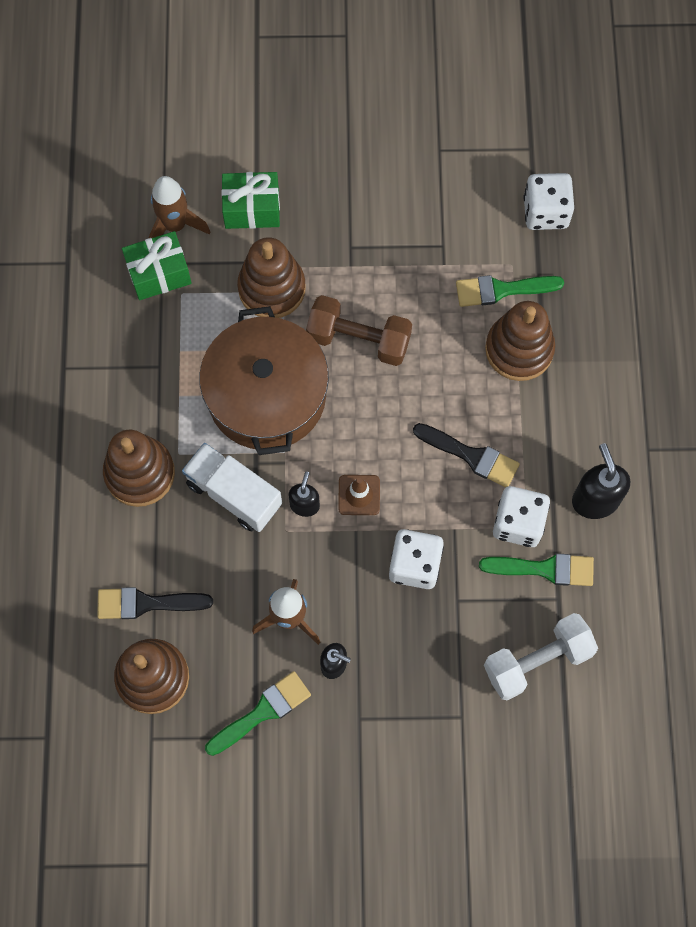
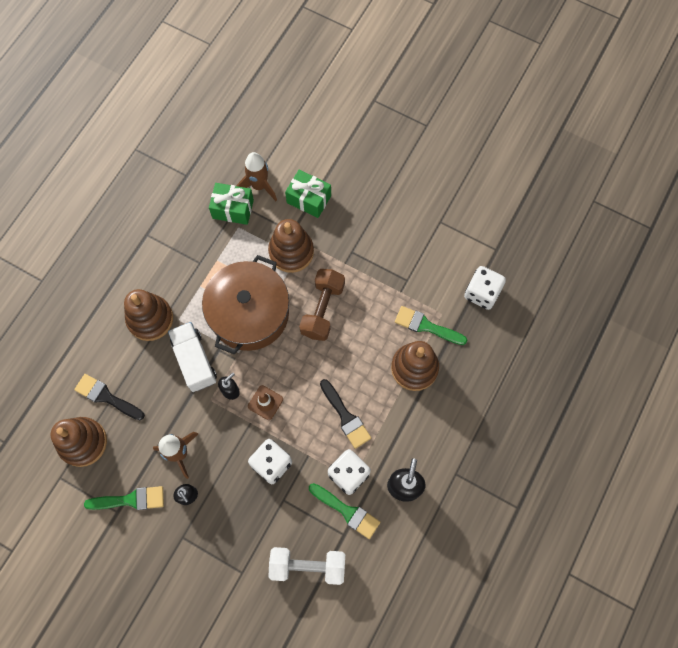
camera: 30 degrees right, 0 degrees up
(358, 339) = (322, 309): brown dumbbell -> brown dumbbell turned 60 degrees clockwise

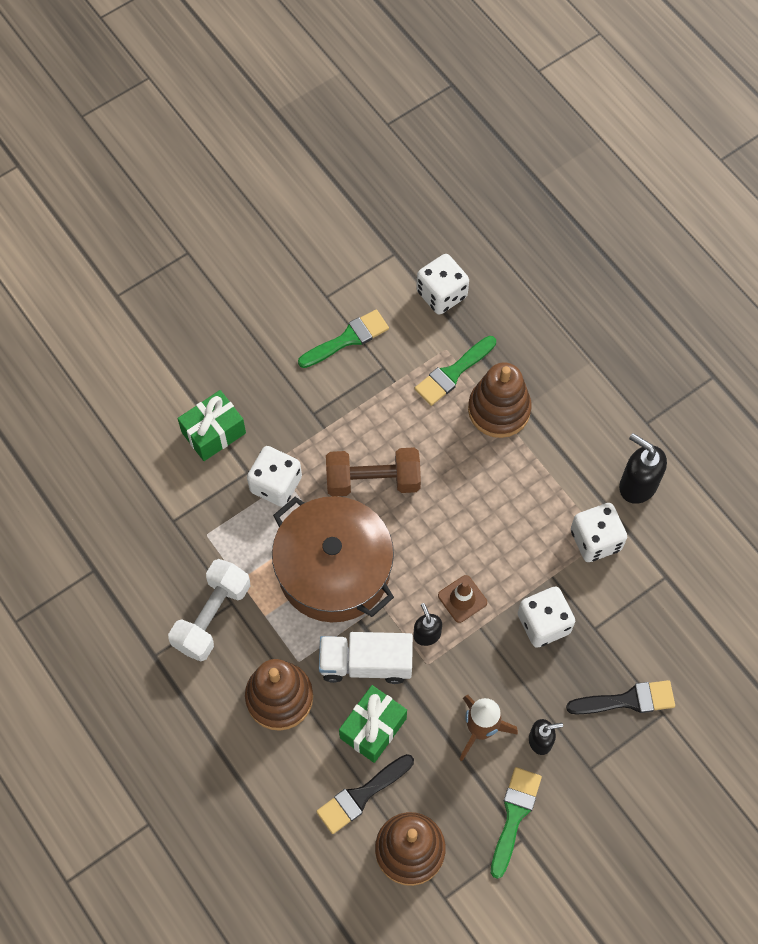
camera: 65 degrees left, 5 degrees down
(233, 209) = (176, 530): green gift -> green gift (373, 728)
(259, 186) = (161, 484): brown rocket -> none
(291, 252) = (276, 484): brown stacking toy -> white dice
(308, 566) = (685, 633): white dumbbell -> white dumbbell (212, 616)
(322, 309) = (373, 480): brown dumbbell -> brown dumbbell turned 45 degrees counterclockwise
(345, 416) = (523, 513): black brush -> black brush (627, 700)
(347, 511) = (640, 561): green brush -> green brush (347, 339)

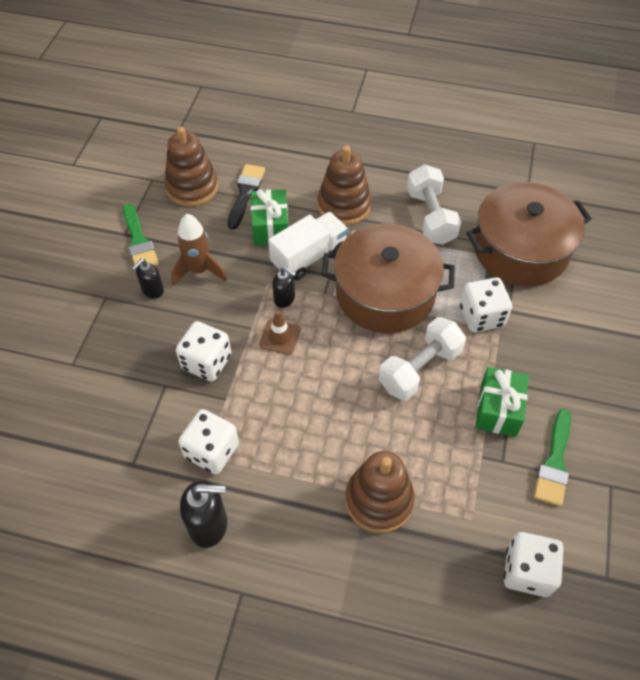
camera: 140 degrees right, 10 degrees down
(171, 517) = (520, 249): none -> brown pot
(213, 433) = (560, 318): green gift -> green gift (498, 410)
(373, 480) = (420, 369): brown dumbbell -> white dumbbell
(453, 373) = (445, 502): green brush -> none
(627, 700) = (105, 355): black brush -> none

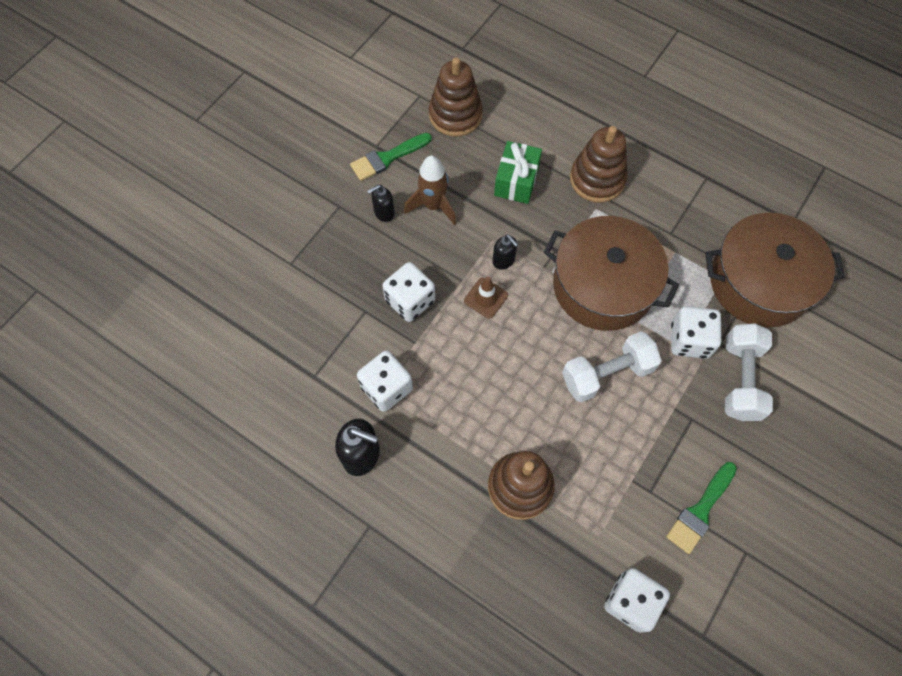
camera: 20 degrees right, 10 degrees up
(139, 241) = (387, 158): green brush -> green brush turned 60 degrees clockwise
(245, 193) = (505, 136): black brush -> none
(309, 256) = (543, 224): white truck -> none
(430, 217) = (680, 218): white dumbbell -> white dumbbell (740, 379)
(498, 410) = (667, 440): green gift -> none

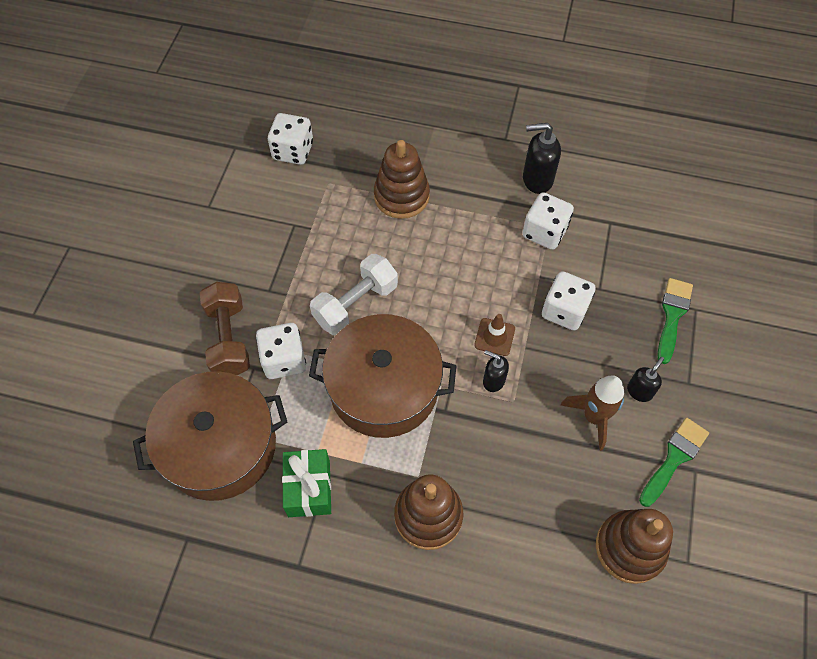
camera: 160 degrees right, 5 degrees down
(516, 181) = (518, 480): green gift -> green gift (309, 488)
(700, 510) = (250, 223): green brush -> green brush (672, 316)
(740, 379) = (228, 339): white dumbbell -> brown dumbbell

